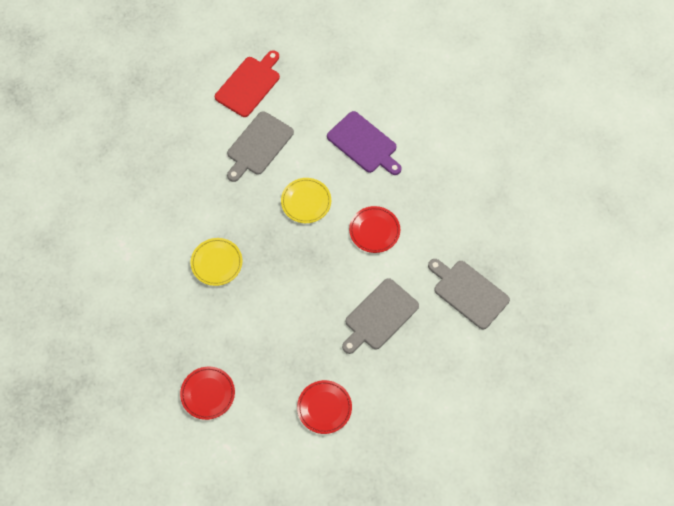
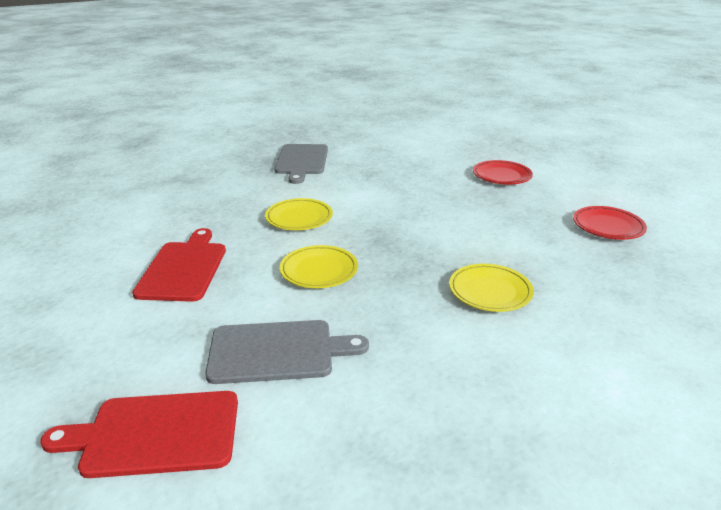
camera: 130 degrees left, 35 degrees down
(364, 144) = (183, 268): purple cutting board -> red cutting board
(374, 231) = (299, 218): red plate -> yellow plate
(379, 316) = (385, 184): grey cutting board -> none

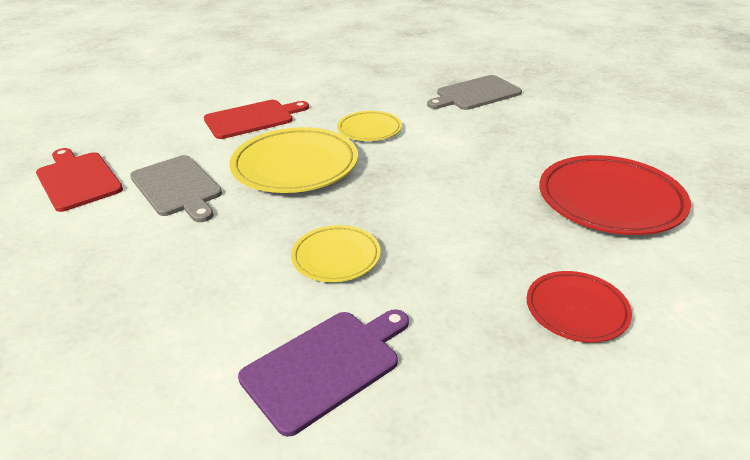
camera: 60 degrees right, 5 degrees up
(319, 270) = (295, 166): yellow plate -> yellow plate, size x1.78
(501, 176) = (610, 200): red plate -> red plate, size x1.78
(625, 334) = (325, 365): none -> purple cutting board

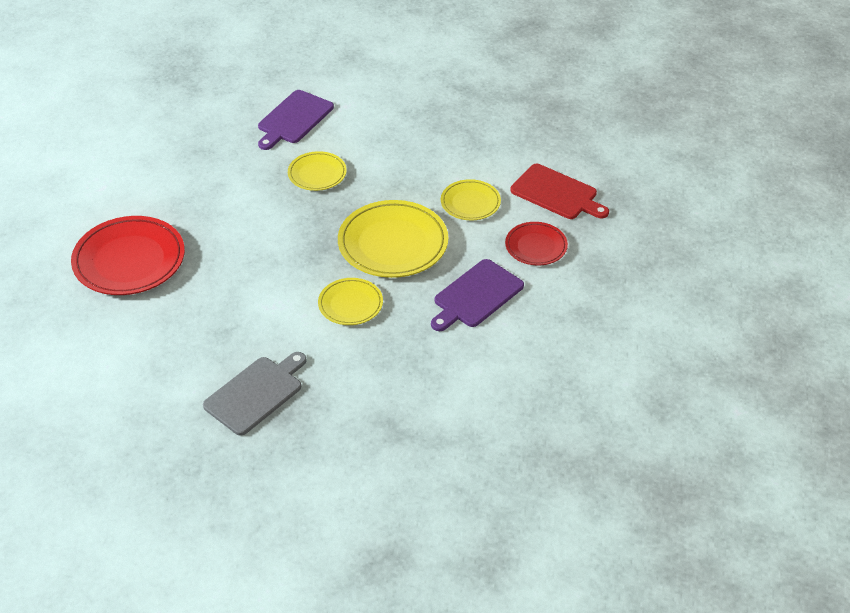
camera: 160 degrees right, 10 degrees up
(177, 187) = (470, 203): grey cutting board -> yellow plate
(252, 119) = (476, 296): red cutting board -> purple cutting board
(576, 310) = (164, 172): red plate -> red plate (536, 246)

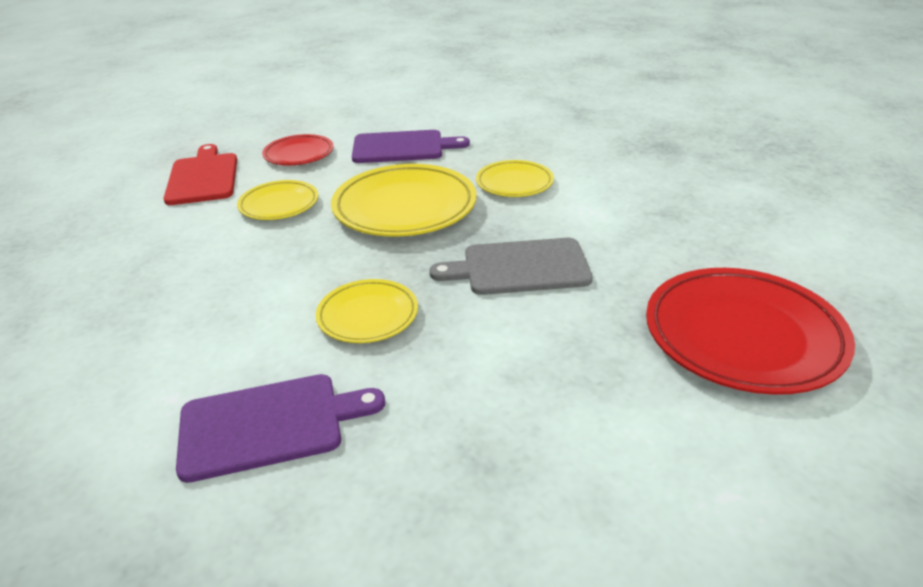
camera: 135 degrees left, 10 degrees down
(256, 393) = (675, 164): grey cutting board -> grey cutting board (519, 267)

